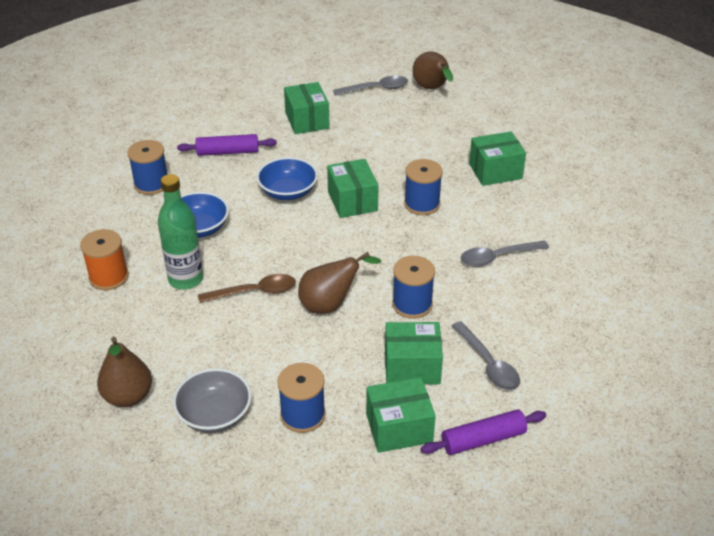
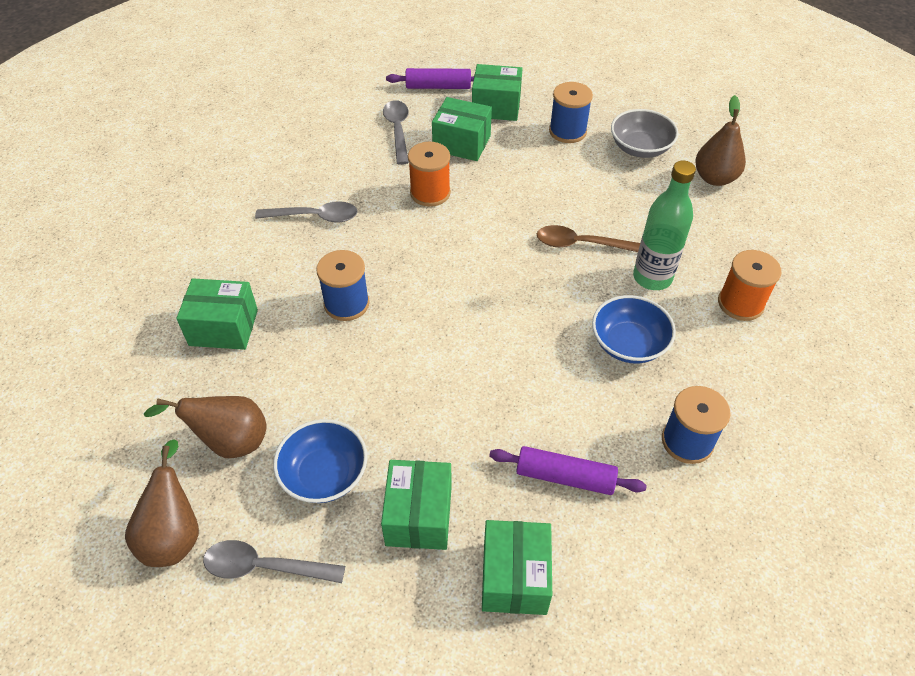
camera: 160 degrees left, 10 degrees up
(288, 192) = (501, 370): blue bowl -> blue bowl (324, 474)
(330, 304) = (508, 212): brown pear -> brown pear (229, 442)
(352, 201) = (426, 332): green box -> green box (514, 577)
(412, 304) = (430, 193): blue spool -> orange spool

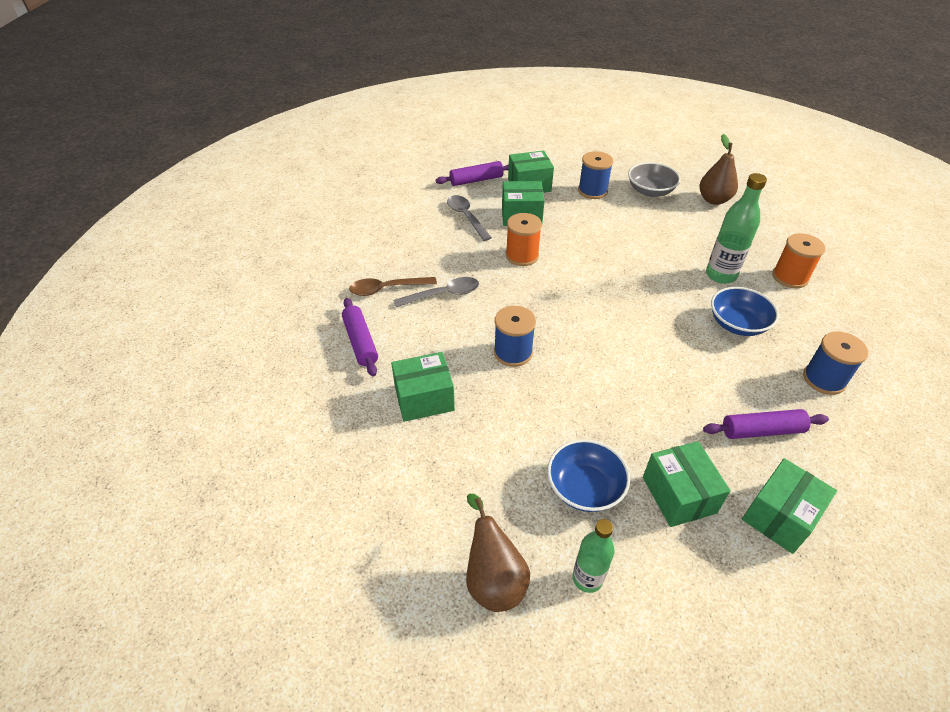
camera: 20 degrees left, 5 degrees down
(198, 247) = (361, 342): none -> purple rolling pin
(229, 442) = (490, 487): brown pear -> none
(265, 567) = (587, 578): grey spoon -> green bottle
(514, 577) = (780, 516): green box -> green box turned 60 degrees clockwise
(580, 244) = (656, 265): brown spoon -> brown spoon (387, 289)

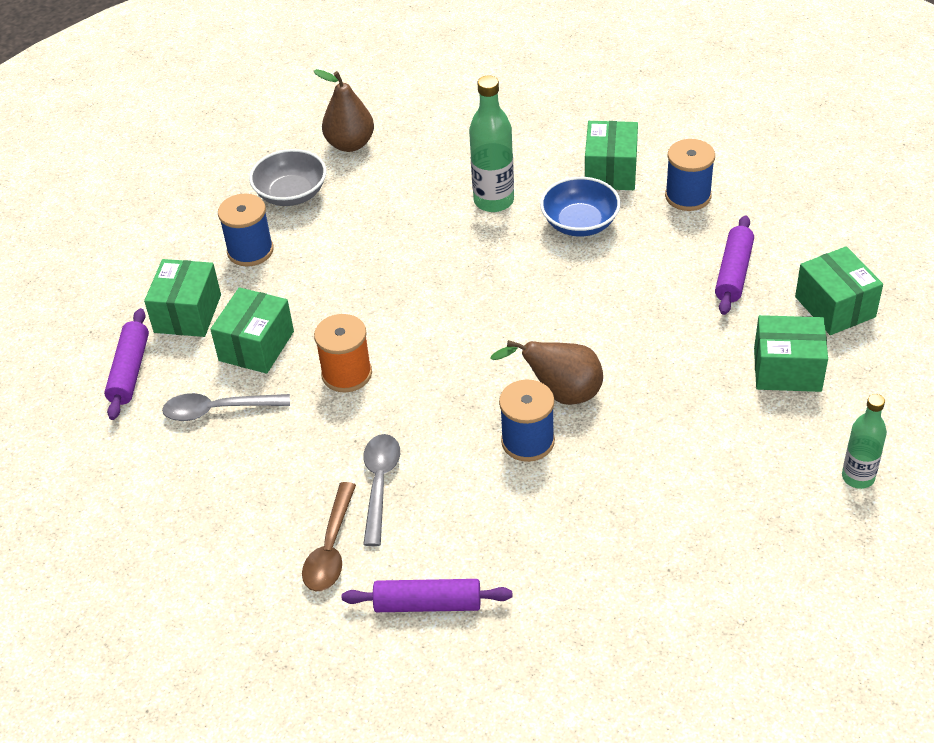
camera: 65 degrees left, 0 degrees up
(424, 398) = (565, 554): green box -> green box (610, 171)
(493, 579) = (837, 555): brown pear -> brown pear (561, 393)
(584, 488) = (753, 442): blue bowl -> none
(790, 277) = (528, 147): orange spool -> none

